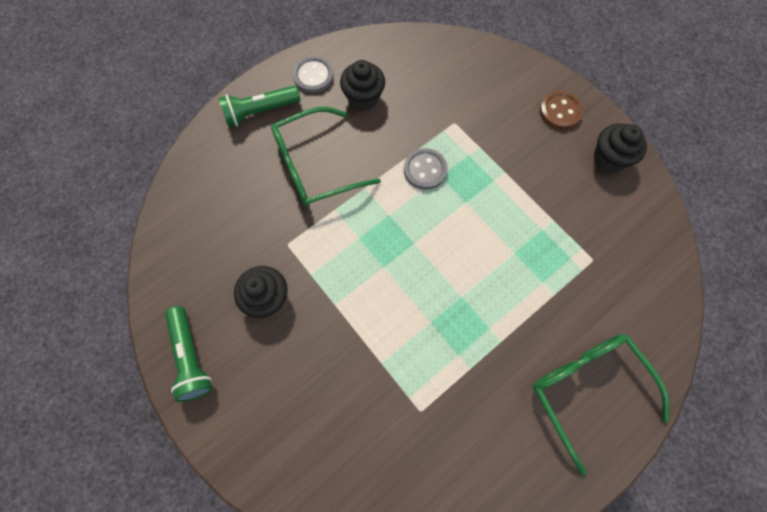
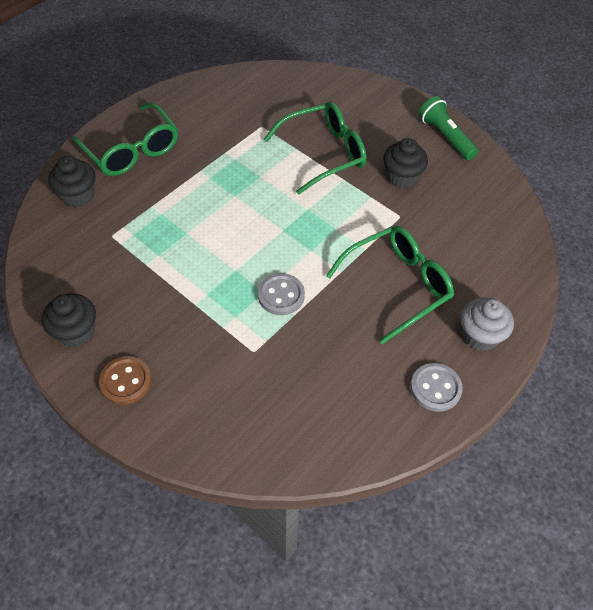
camera: 170 degrees right, 15 degrees down
(260, 112) = (480, 335): green flashlight -> grey cupcake
(348, 349) = (324, 153): none -> green glasses
(363, 98) = (366, 367): black cupcake -> black cupcake (78, 195)

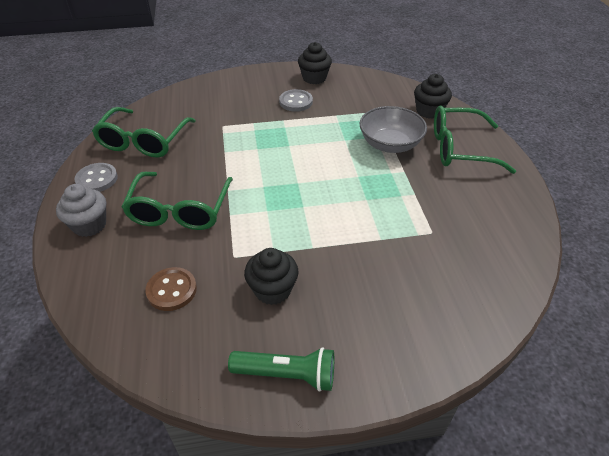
camera: 130 degrees right, 10 degrees down
(126, 381) = (263, 81): brown button -> brown button (171, 290)
(166, 197) = (390, 144): none -> grey bowl
(281, 295) = (245, 154): grey button -> grey button (296, 102)
(324, 153) = (357, 254): green glasses -> green glasses (143, 141)

